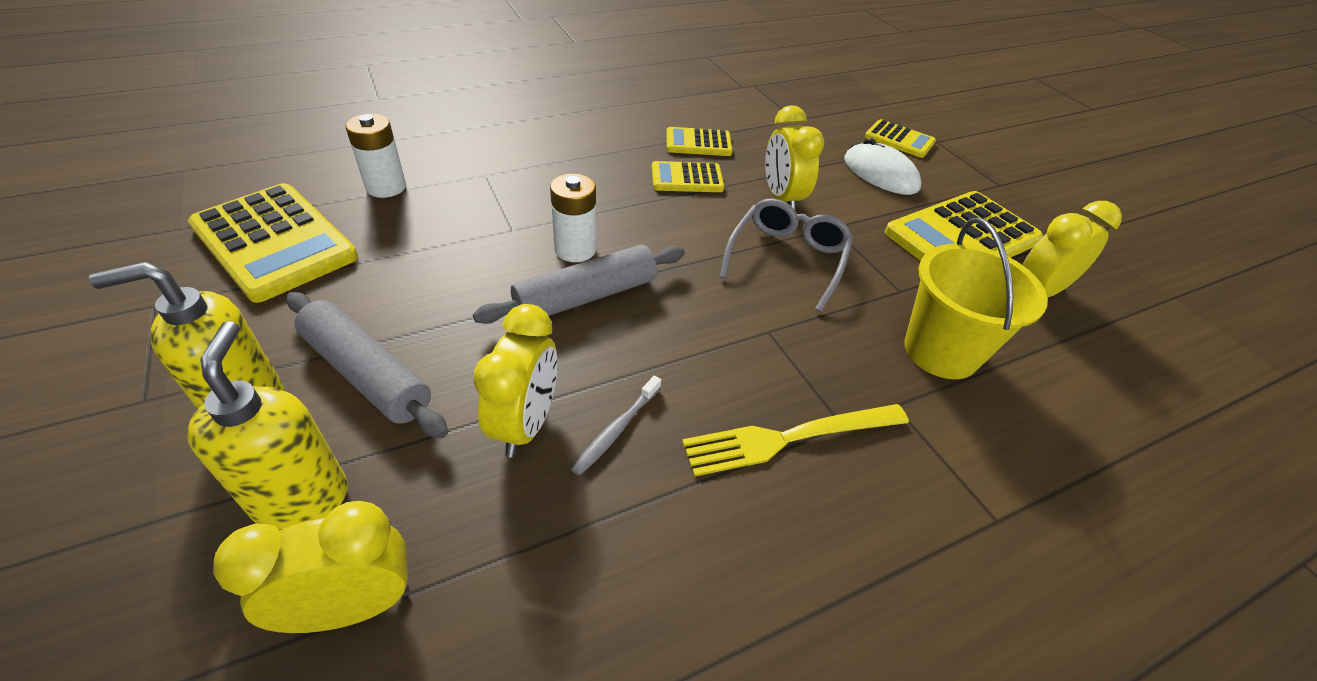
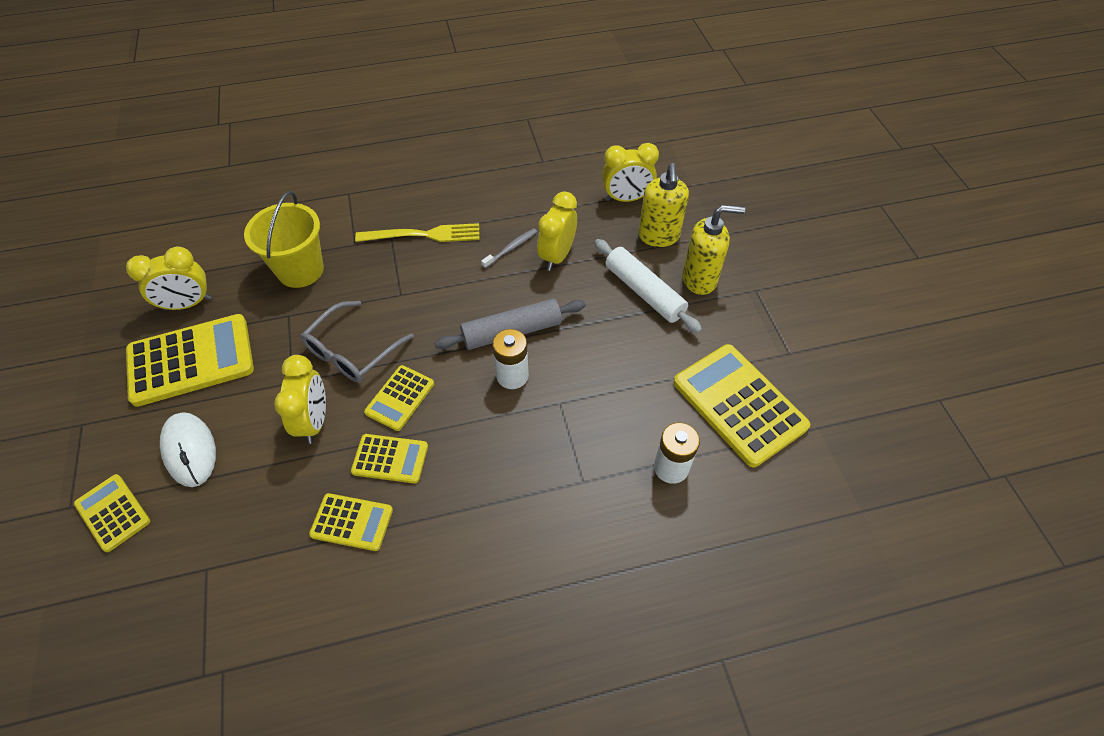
camera: 165 degrees left, 10 degrees up
(366, 374) = (644, 292): grey rolling pin -> white rolling pin
(703, 221) = (400, 398): none -> yellow calculator

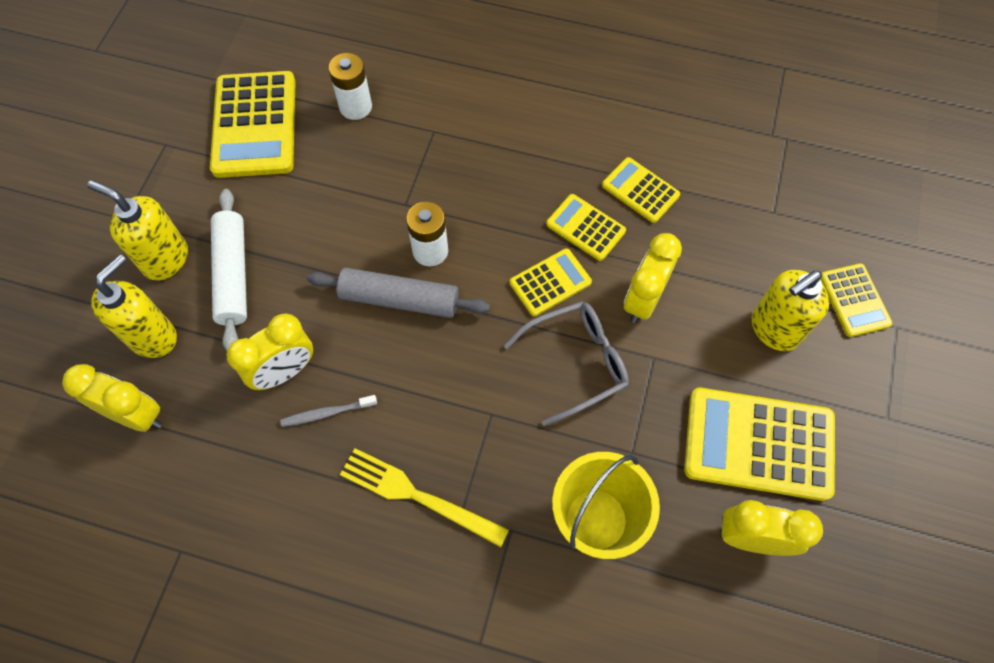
camera: 150 degrees left, 10 degrees up
(190, 450) = (774, 329): white mouse -> yellow soap dispenser

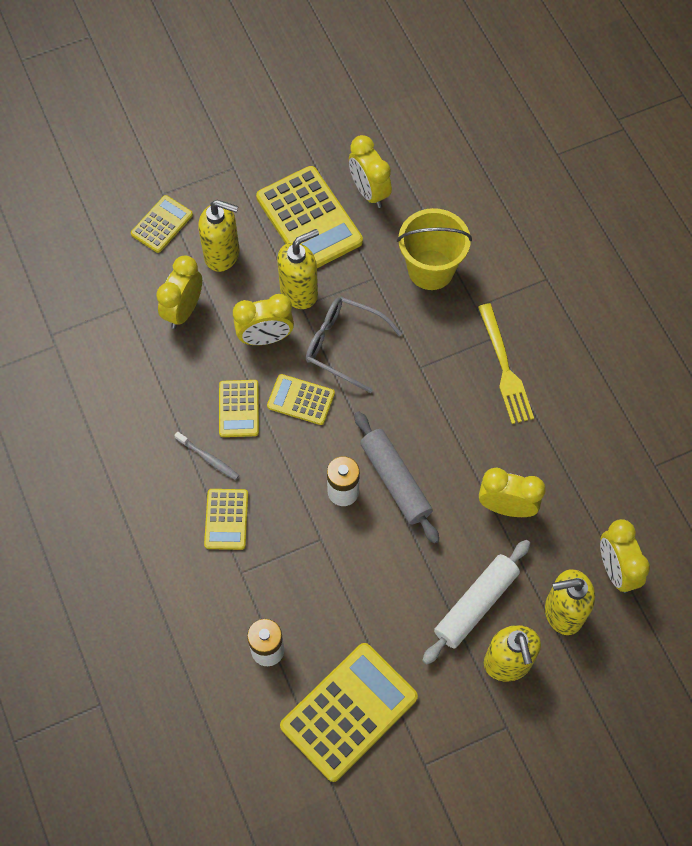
camera: 130 degrees left, 0 degrees up
(327, 413) = (507, 458): grey toothbrush -> grey toothbrush (208, 458)
(640, 190) = (178, 396): yellow calculator -> yellow calculator (226, 519)
(672, 367) = (299, 292): none -> yellow soap dispenser
(731, 253) = (183, 310): none -> yellow clock

